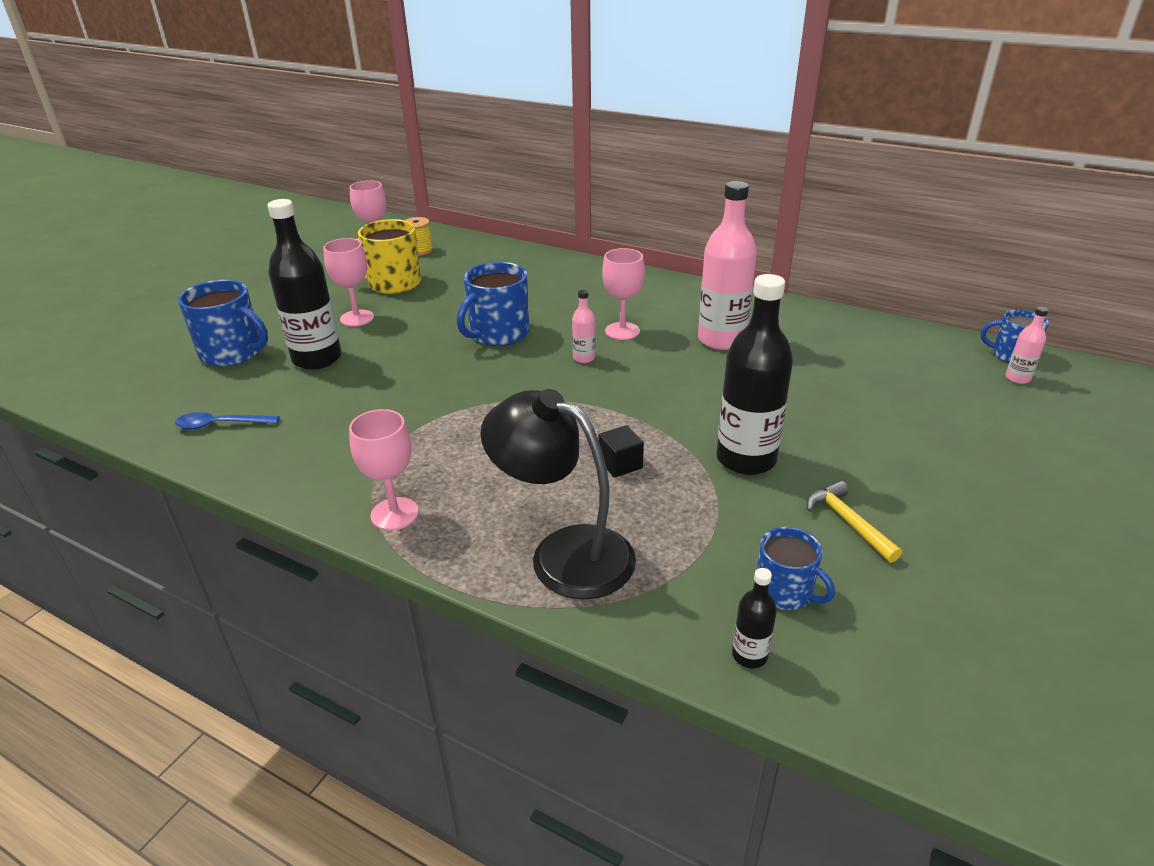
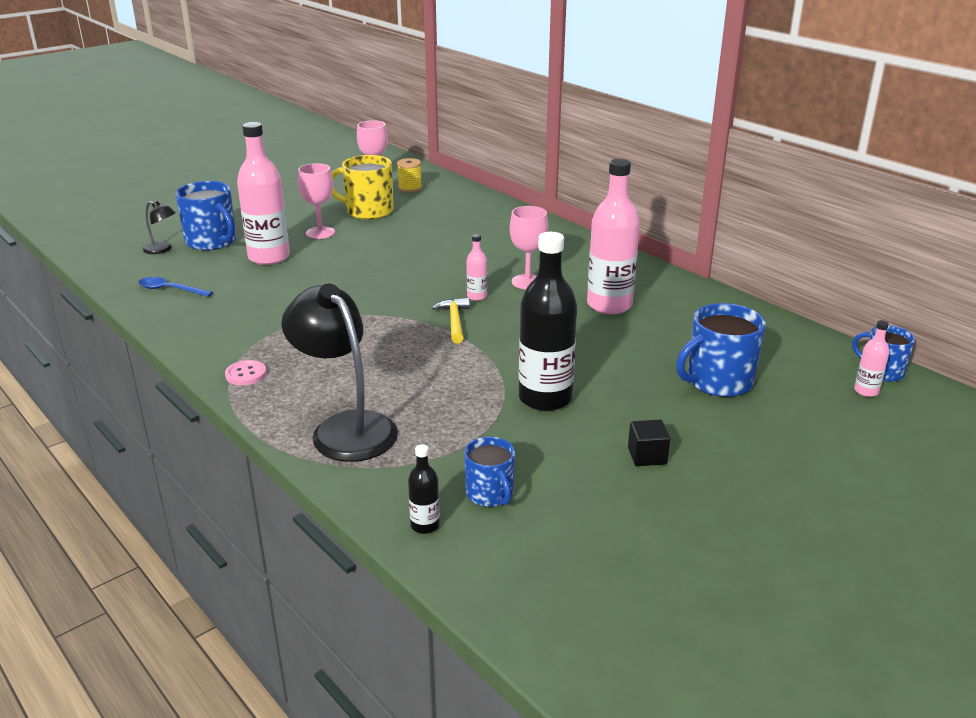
camera: 20 degrees right, 5 degrees down
(175, 375) = (162, 249): none -> black lamp
(317, 359) = (269, 257): black bottle -> pink bottle
(394, 514) = (246, 374): pink goblet -> pink button
(498, 334) = (422, 265): blue mug -> blue mug (718, 381)
(620, 464) = (439, 379): black cube -> black cube (647, 456)
(847, 522) = (588, 461): yellow hammer -> yellow hammer (454, 321)

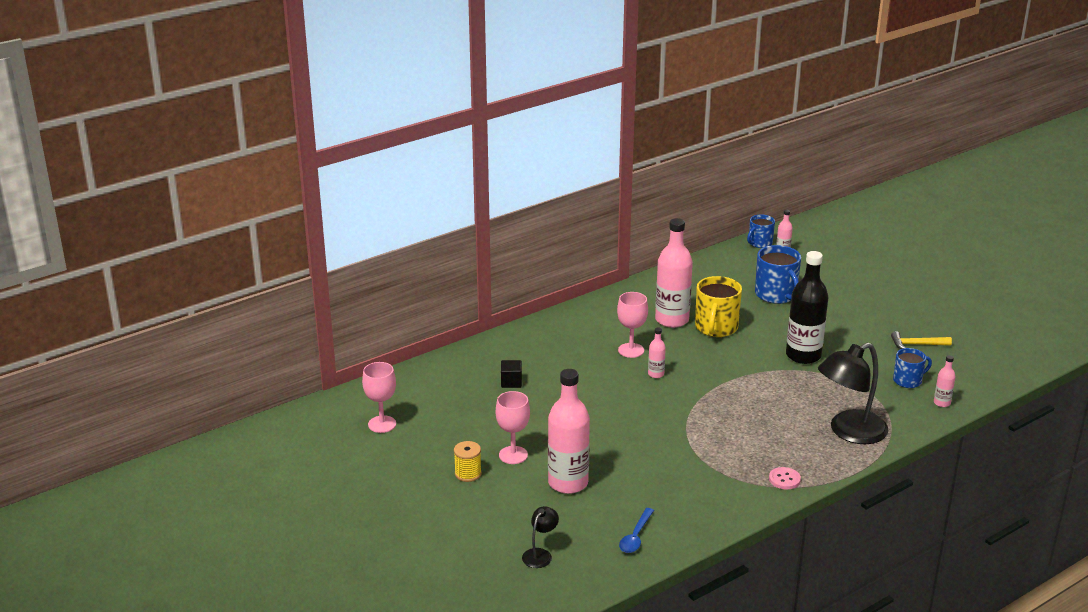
camera: 85 degrees left, 0 degrees up
(212, 241) = (524, 522): blue mug -> none
(368, 211) = (462, 428): yellow mug -> yellow mug (716, 328)
(410, 188) = (404, 402): yellow spool -> yellow spool (468, 474)
(425, 525) = (942, 403): black bottle -> pink bottle
(454, 321) = (697, 385): yellow hammer -> yellow hammer (916, 345)
(647, 456) = (861, 328): black cube -> black cube (511, 382)

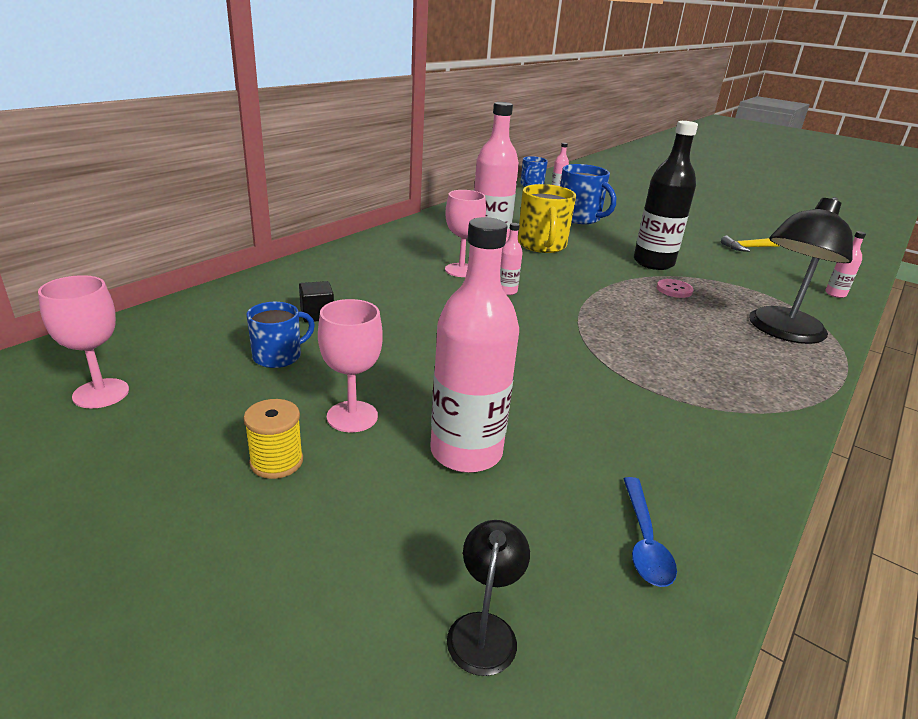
camera: 20 degrees left, 0 degrees up
(784, 479) = (773, 400): pink button -> pink button (674, 290)
(908, 380) = (778, 277): blue mug -> blue mug (278, 356)

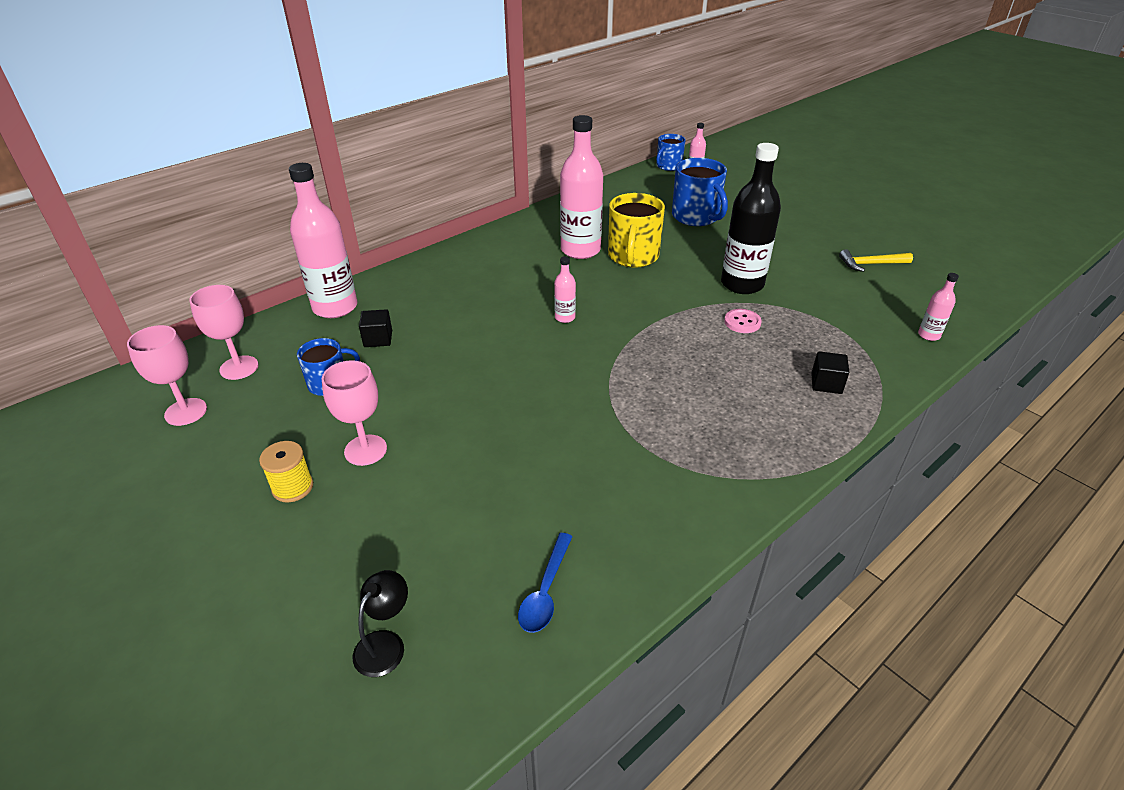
camera: 15 degrees right, 10 degrees up
(461, 270) = (533, 289): pink goblet -> pink goblet (239, 368)
(466, 452) = (442, 493): pink bottle -> pink bottle (335, 307)
(782, 332) = (826, 383): black lamp -> black cube

